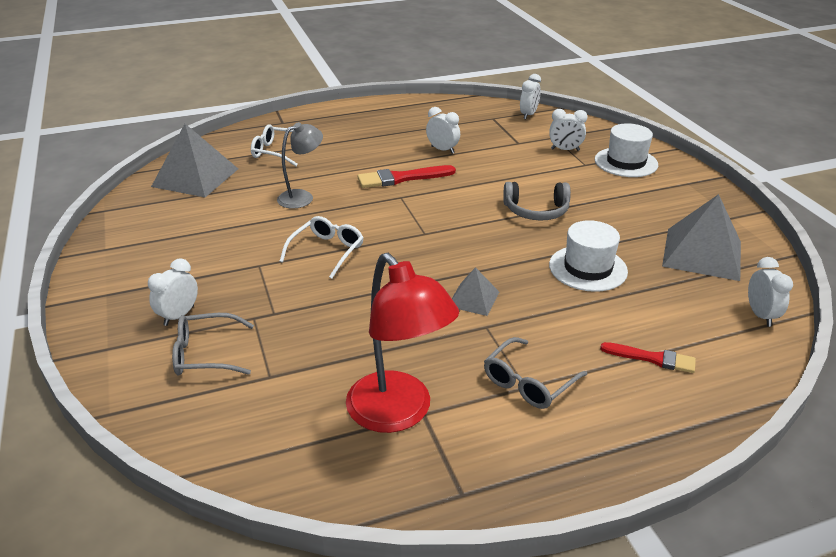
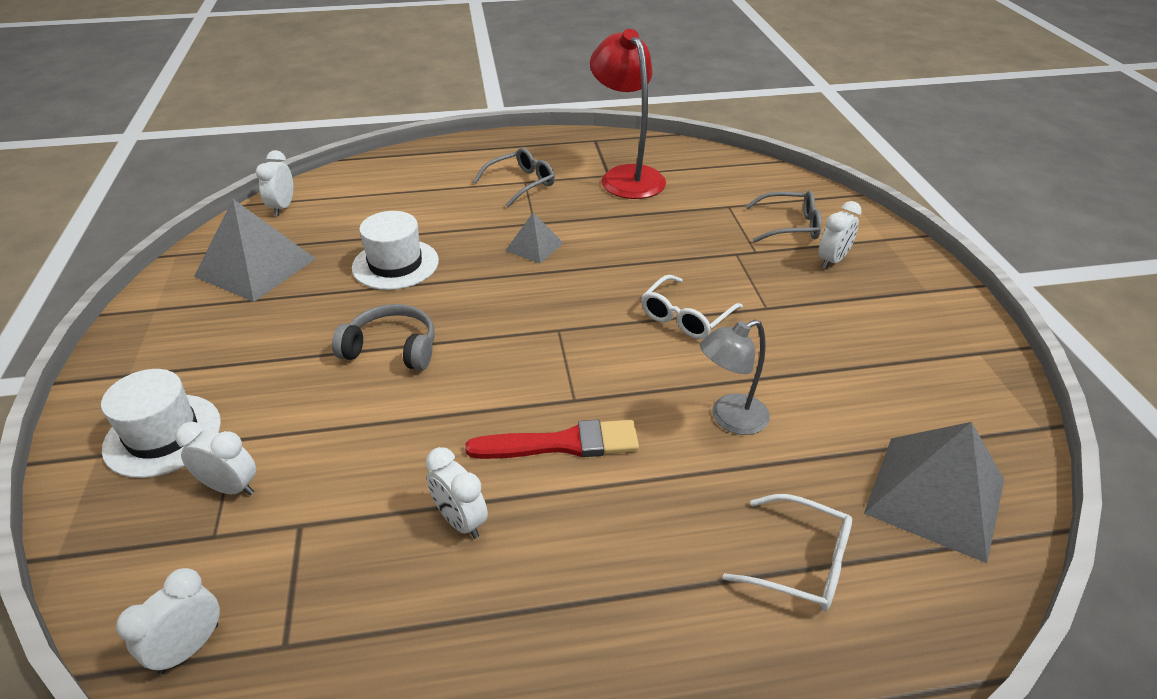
camera: 170 degrees left, 5 degrees up
(652, 358) = (411, 188): red brush -> none

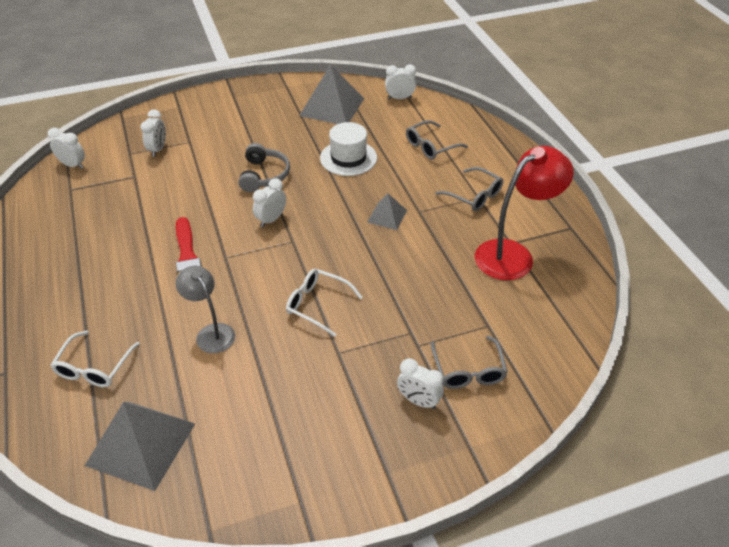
camera: 80 degrees right, 5 degrees up
(163, 435) = (191, 120): white hat -> none
(409, 198) = (431, 146): none -> grey glasses
(460, 521) = (133, 227): white clock -> white clock (271, 219)

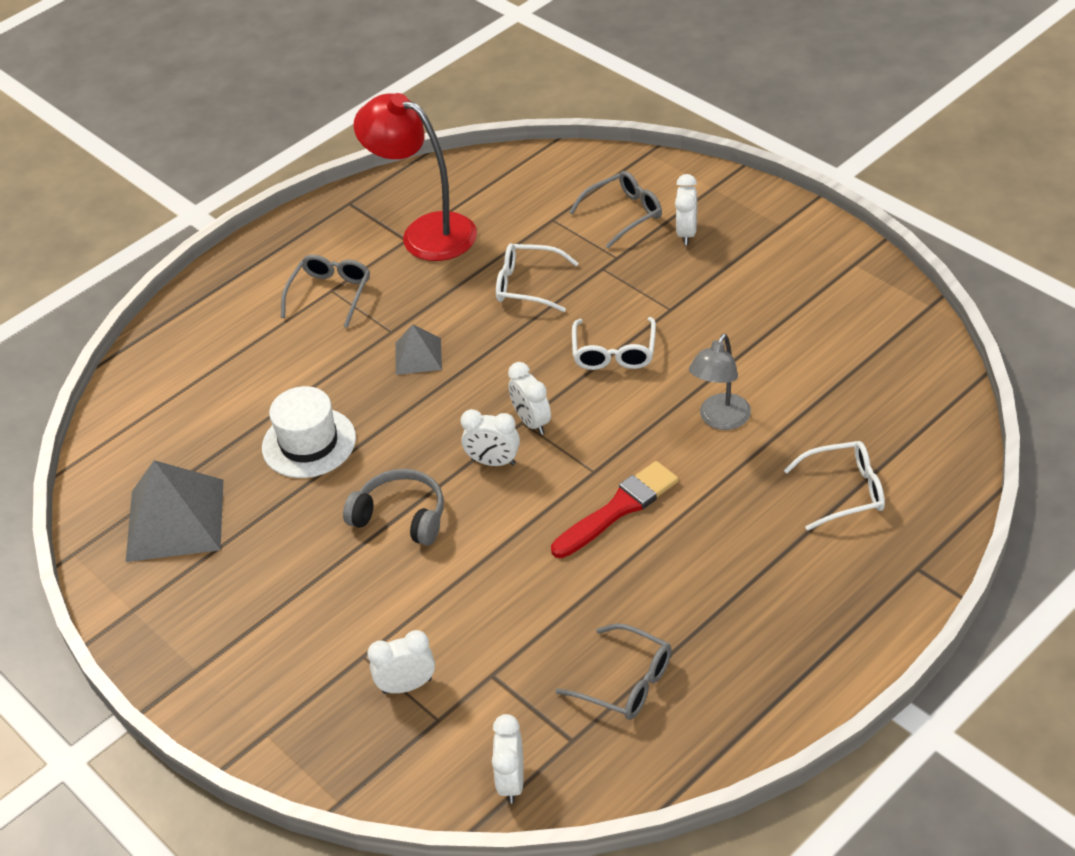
camera: 110 degrees left, 0 degrees up
(141, 444) = (895, 397): grey pyramid -> none
(264, 175) = (401, 516): grey headphones -> grey headphones turned 45 degrees clockwise
(399, 98) = (114, 449): white clock -> white clock (532, 422)
(419, 286) = (528, 285): none -> white glasses
(431, 146) = (235, 369): grey glasses -> grey glasses (625, 682)

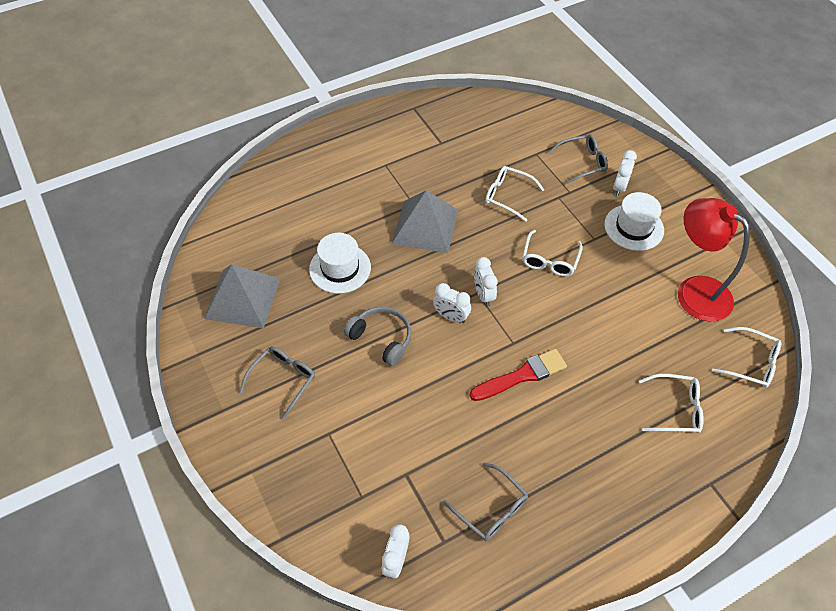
camera: 10 degrees right, 10 degrees up
(330, 294) = (383, 167): grey glasses -> grey glasses (283, 380)
(407, 686) = (349, 465): white clock -> none
(418, 356) = (425, 226): grey pyramid -> grey pyramid, size x1.89
(426, 232) = (454, 141): red lamp -> red lamp (694, 291)
(720, 420) = (606, 329): grey lamp -> none
(722, 280) = (634, 227): none -> white hat
(932, 408) = (751, 363): none -> white glasses

